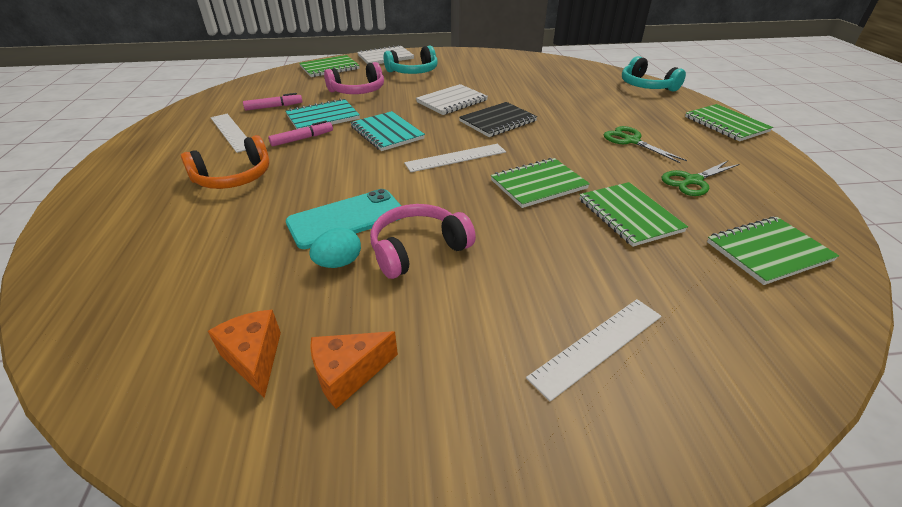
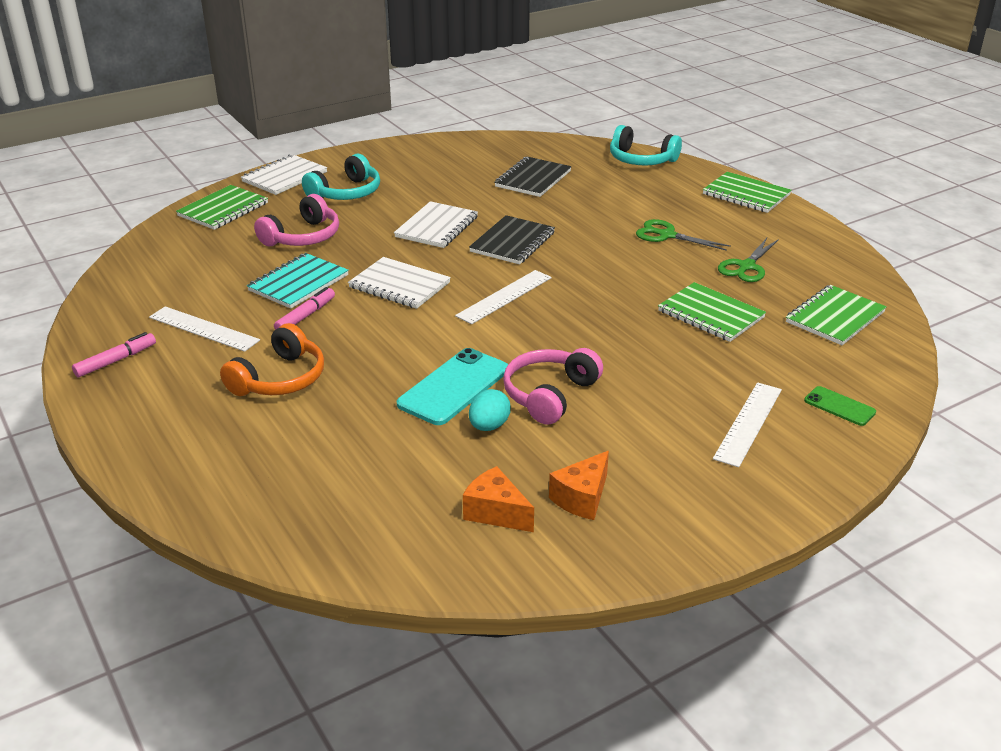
camera: 25 degrees left, 5 degrees down
(273, 107) = (216, 283): pink marker -> pink marker (115, 361)
(387, 133) = (399, 285): turquoise notebook -> white notebook
(538, 184) = (610, 305): green notebook -> none
(550, 84) = (533, 179): none -> black notebook
(726, 361) = (839, 406): none -> green phone

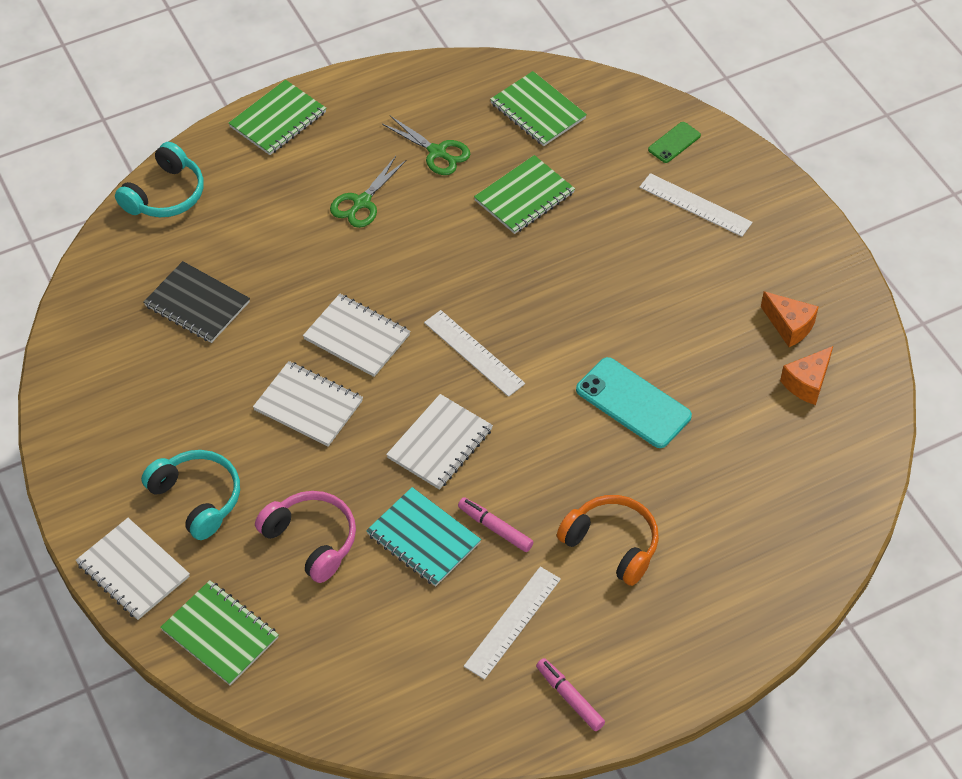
camera: 85 degrees left, 20 degrees up
(489, 426) = (694, 380): turquoise egg -> none
(512, 242) = (357, 337): black notebook -> white notebook
(549, 394) = (648, 333): pink headphones -> none

